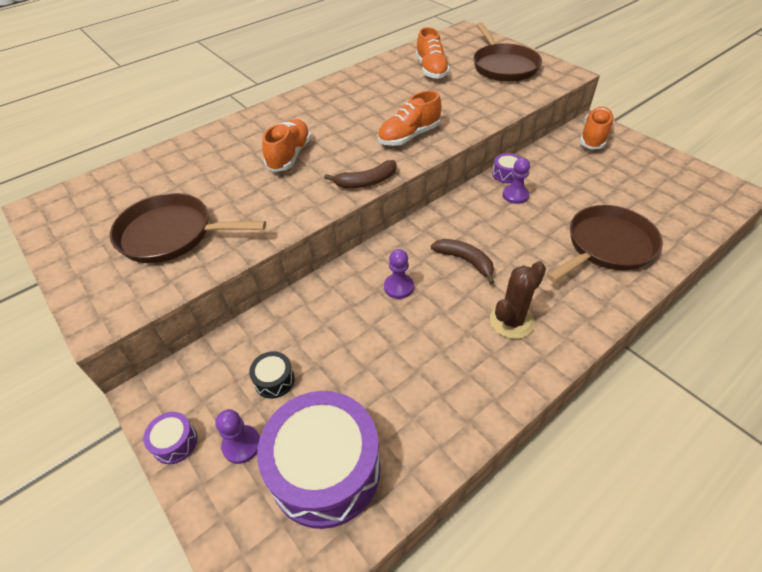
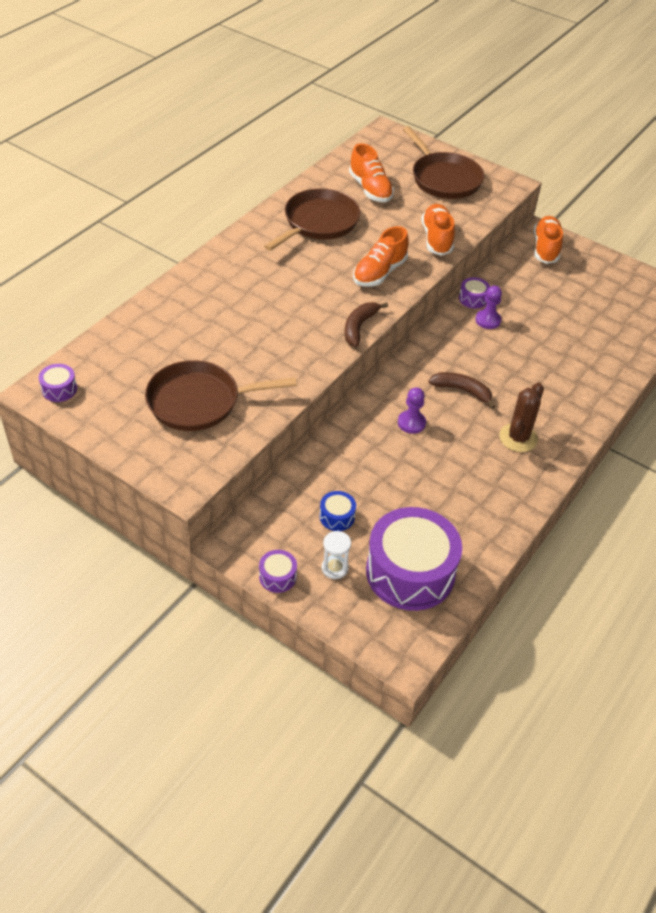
camera: 20 degrees left, 0 degrees up
(57, 206) = (59, 389): none -> purple drum
(241, 445) = (334, 568): purple pawn -> white hourglass
(274, 380) = (337, 516): black drum -> blue drum
(289, 155) = (269, 307): orange shoe -> orange shoe (436, 239)
(366, 182) = (359, 327): brown banana -> brown banana turned 150 degrees clockwise
(607, 246) = (581, 360): brown pan -> brown pan (318, 222)

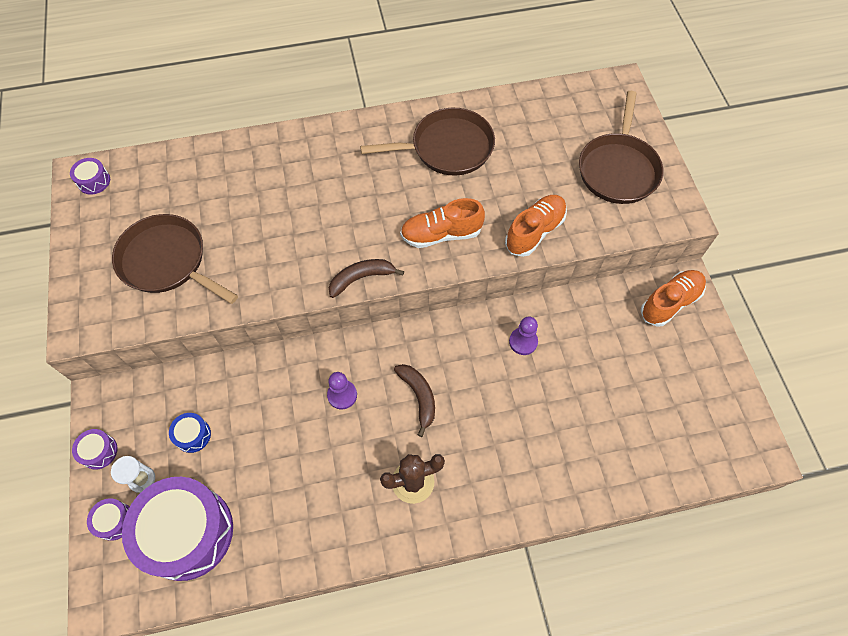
camera: 45 degrees right, 15 degrees up
(370, 189) = (533, 139): orange shoe -> none
(473, 299) = (535, 310): purple drum -> purple drum (115, 521)

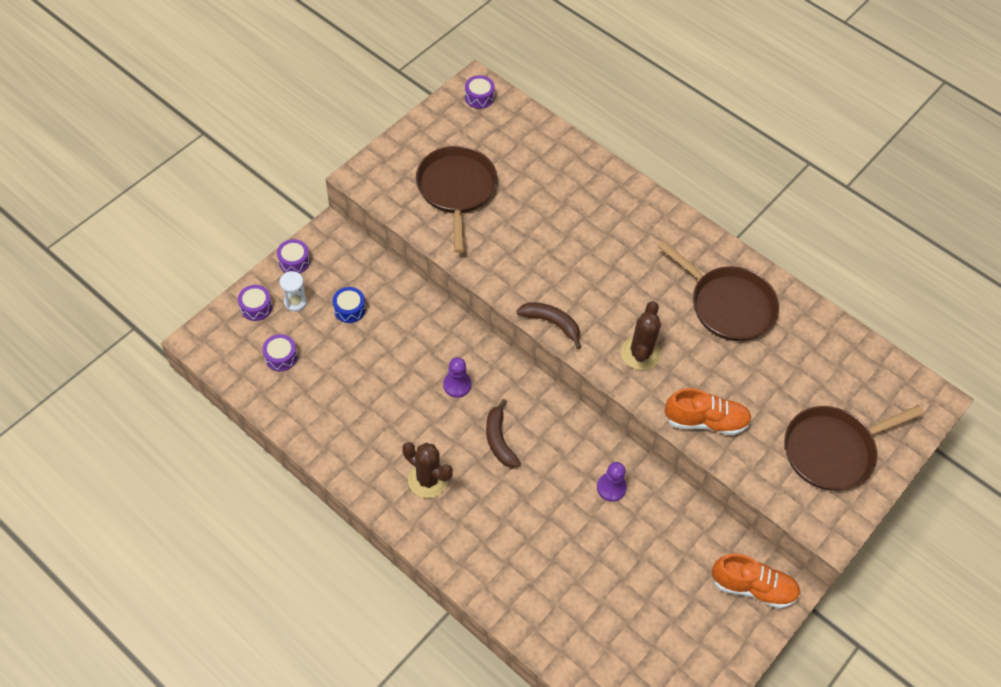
camera: 50 degrees right, 5 degrees down
(187, 532) = (281, 357): purple drum -> purple drum, size x0.42
(419, 397) = (499, 440): brown banana -> brown banana turned 135 degrees clockwise
(441, 234) = (640, 353): orange shoe -> brown cactus

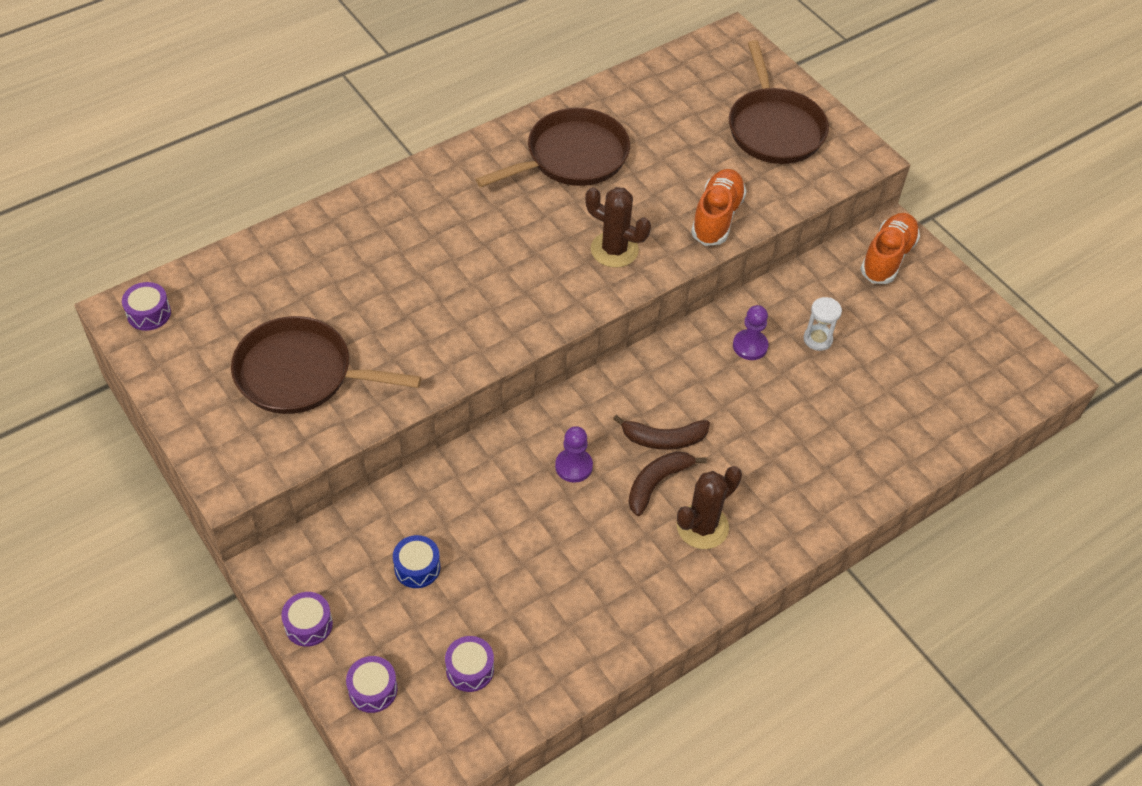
camera: 75 degrees left, 5 degrees down
(295, 302) = (381, 635): white hourglass -> white hourglass (817, 339)
(552, 323) = (548, 322): brown banana -> brown banana (657, 483)

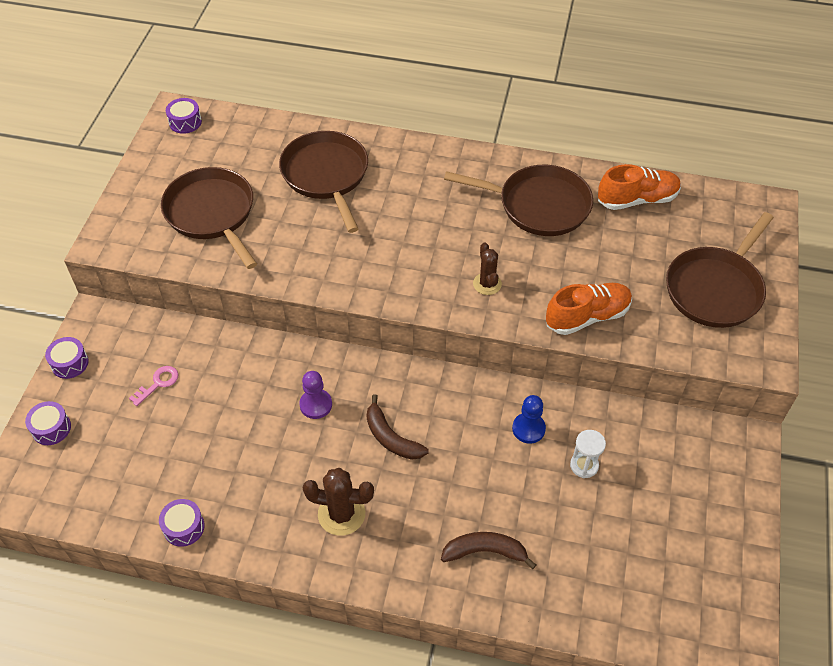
camera: 50 degrees right, 0 degrees up
(360, 262) = (326, 175): none -> brown pan
(417, 567) = (158, 383): blue drum -> pink key
(470, 669) = (108, 466): purple drum -> purple drum (184, 527)
(614, 250) = (487, 284): brown cactus -> brown cactus, size x0.66
(657, 483) = (350, 461): brown banana -> brown banana (485, 551)
(750, 346) = (528, 429): purple pawn -> blue pawn
(887, 258) = (717, 454): orange shoe -> orange shoe (637, 199)

